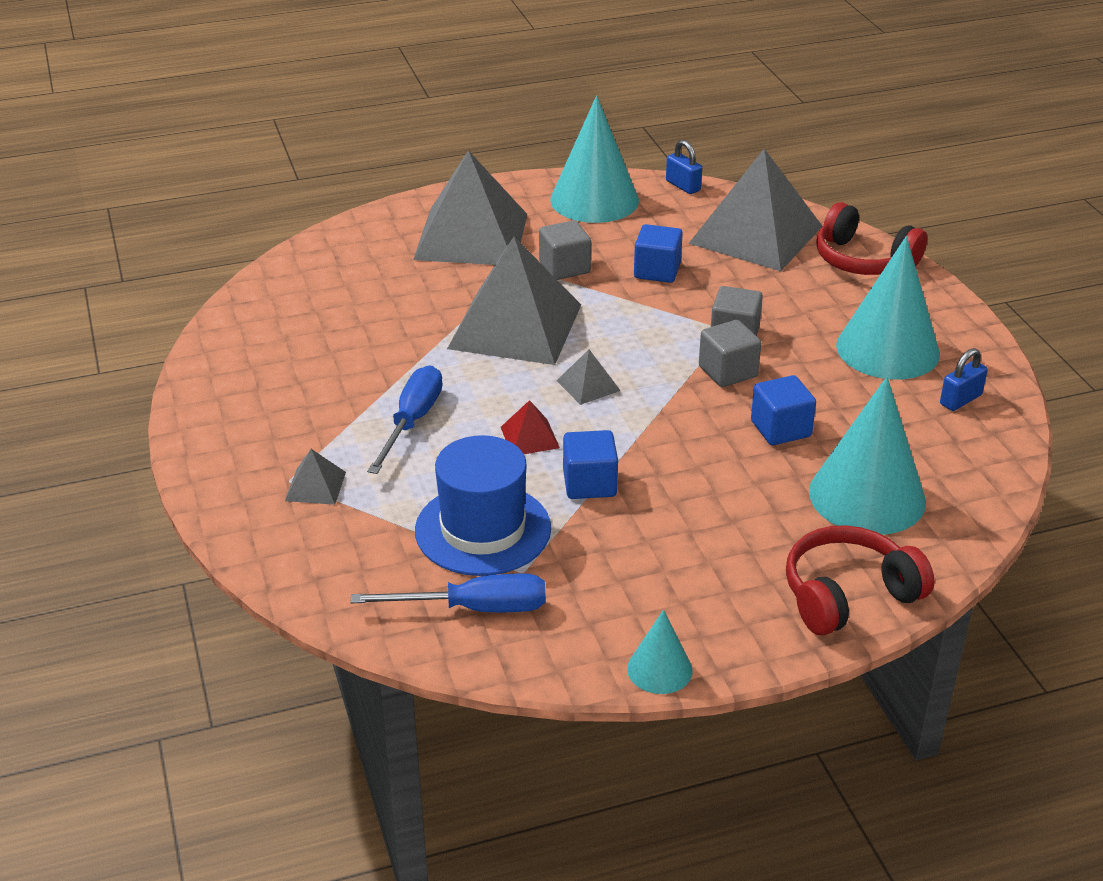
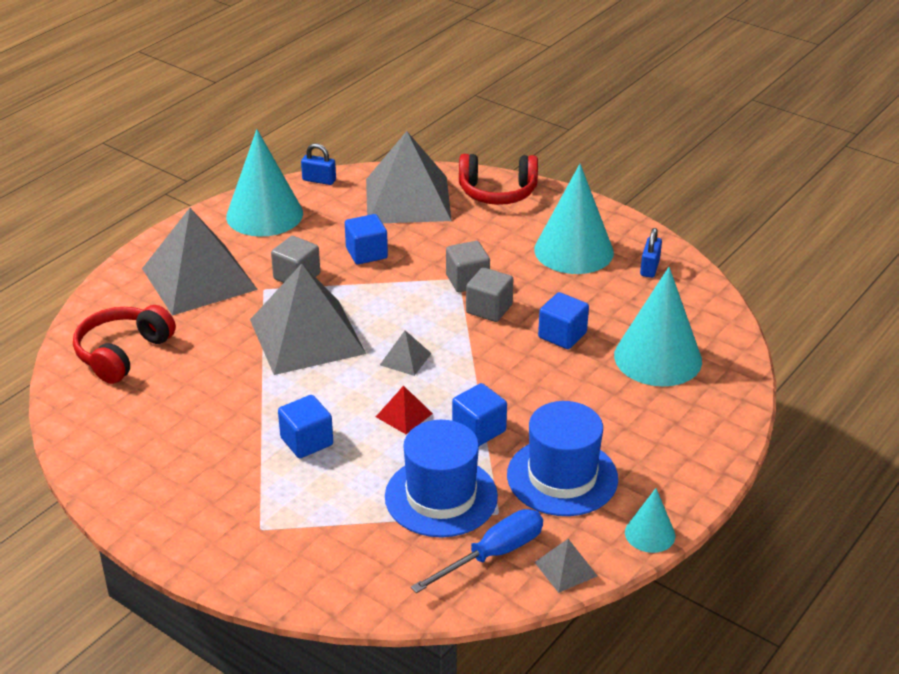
camera: 35 degrees left, 0 degrees up
(315, 486) = (286, 523): grey pyramid -> grey pyramid (565, 569)
(412, 421) = (306, 441): blue screwdriver -> blue cube
(626, 568) = (562, 477): none -> blue hat
(848, 595) = (709, 428): red headphones -> red headphones (122, 353)

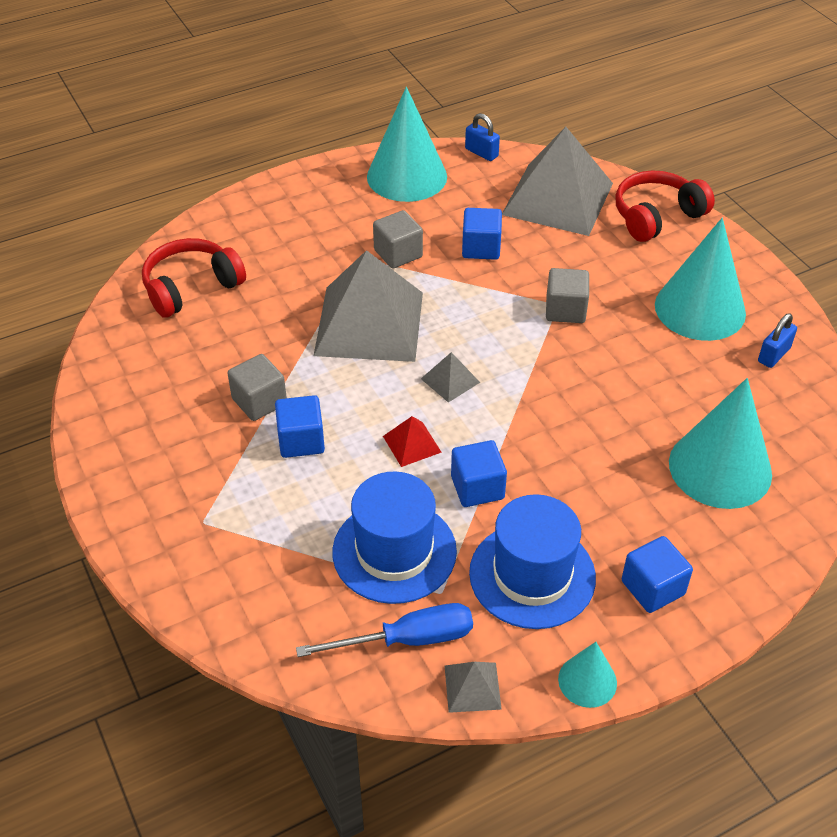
camera: 25 degrees right, 10 degrees up
(199, 279) = (305, 228): grey pyramid -> none
(489, 309) = (569, 350): grey cube -> grey cube (259, 401)
(497, 192) = (656, 216): red headphones -> red headphones turned 120 degrees clockwise
(562, 335) = (629, 406): blue cube -> blue cube (652, 588)

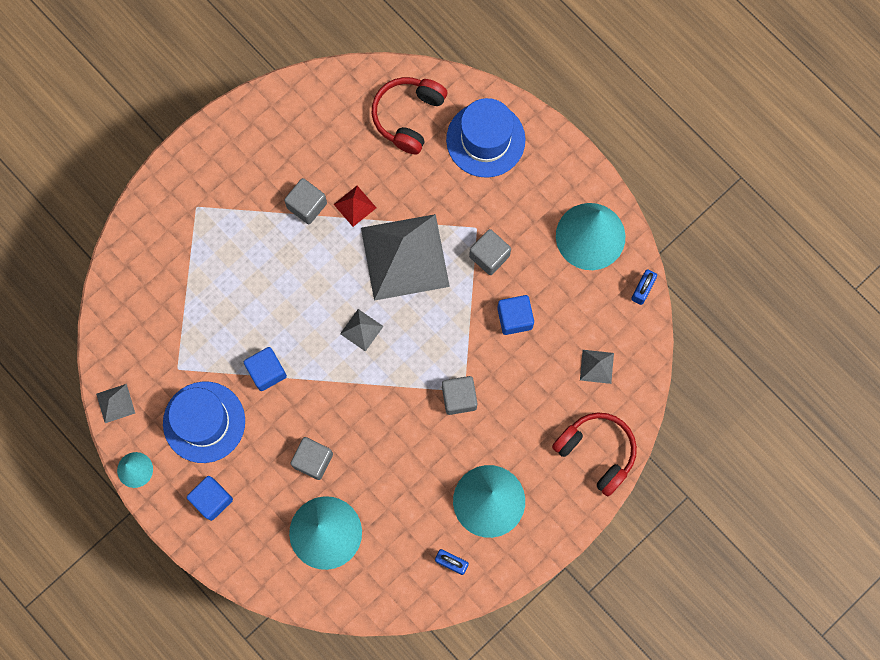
camera: 75 degrees right, 30 degrees up
(191, 287) = (408, 116): red headphones -> red headphones turned 105 degrees counterclockwise
(301, 441) = (279, 245): blue cube -> none
(394, 551) = (202, 332): blue hat -> blue hat (485, 140)
(407, 639) = (139, 357): blue screwdriver -> none
(412, 444) = (294, 319): red pyramid -> red pyramid (355, 206)
(557, 199) = (596, 366): grey pyramid -> grey pyramid, size x0.41
(616, 462) = (313, 460): none -> grey cube

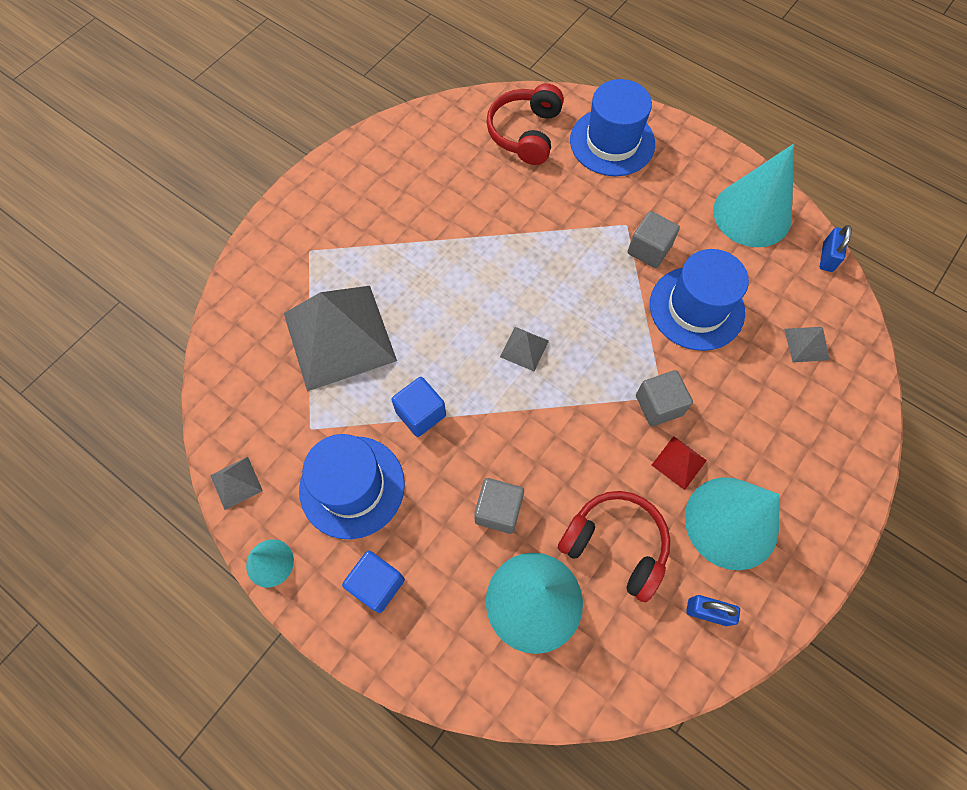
camera: 10 degrees left, 10 degrees down
(307, 205) = (434, 231): grey cube -> none
(355, 206) = (487, 223): red pyramid -> red pyramid (679, 462)
(404, 257) = (555, 265): grey pyramid -> grey pyramid (339, 336)
(514, 318) = (696, 308): blue cube -> blue hat
(597, 452) = (841, 440): red headphones -> red headphones (615, 545)

